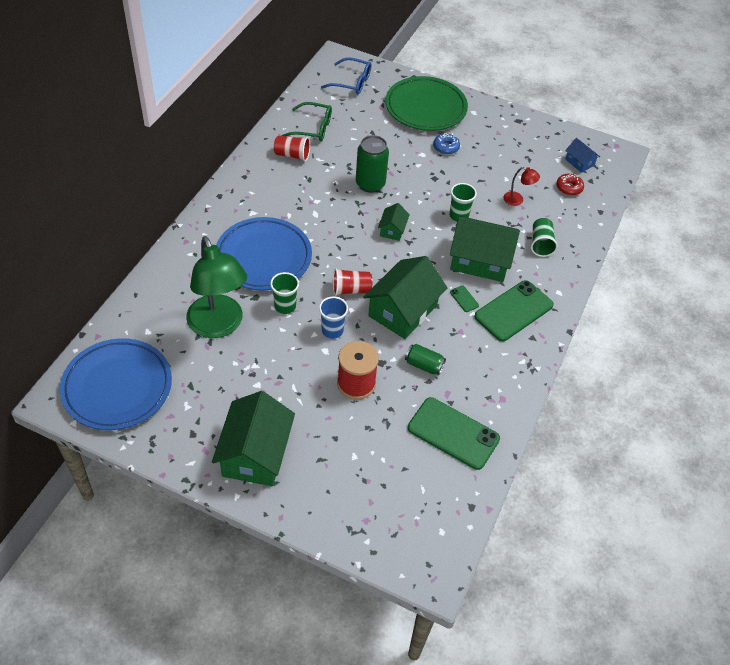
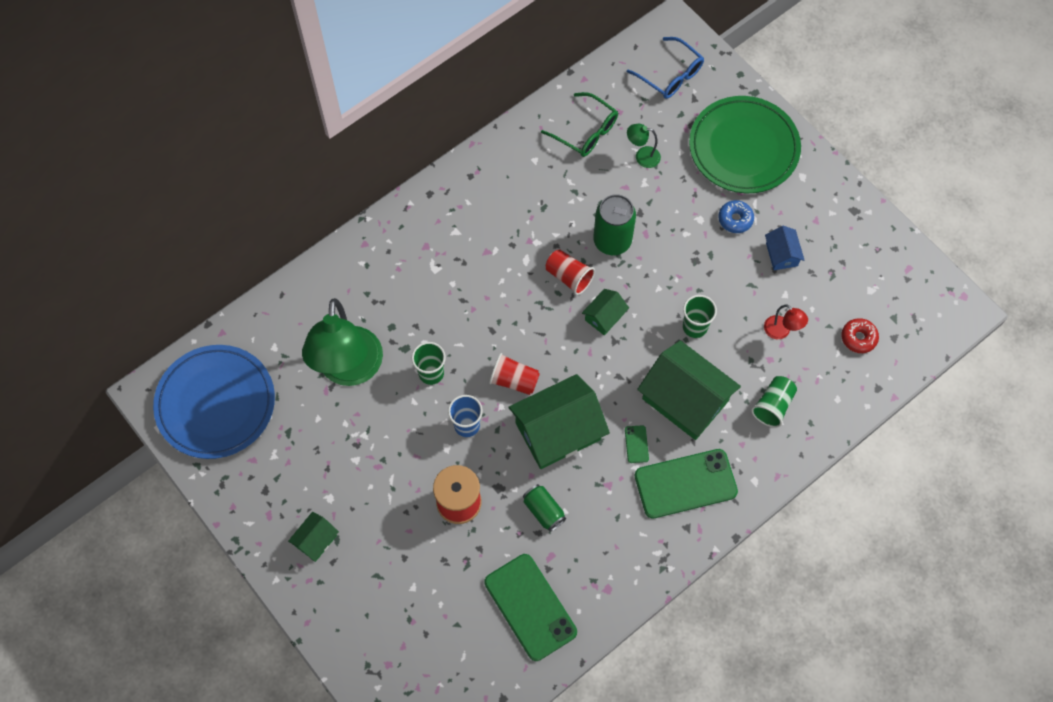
camera: 30 degrees right, 15 degrees up
(255, 453) = (315, 540): green house -> green house, size x0.48
(263, 257) = (438, 299): blue plate -> none
(292, 155) = (541, 164): red cup -> red cup (569, 277)
(361, 131) = (642, 156): none -> green lamp
(579, 162) = (896, 304): blue house -> blue house (781, 254)

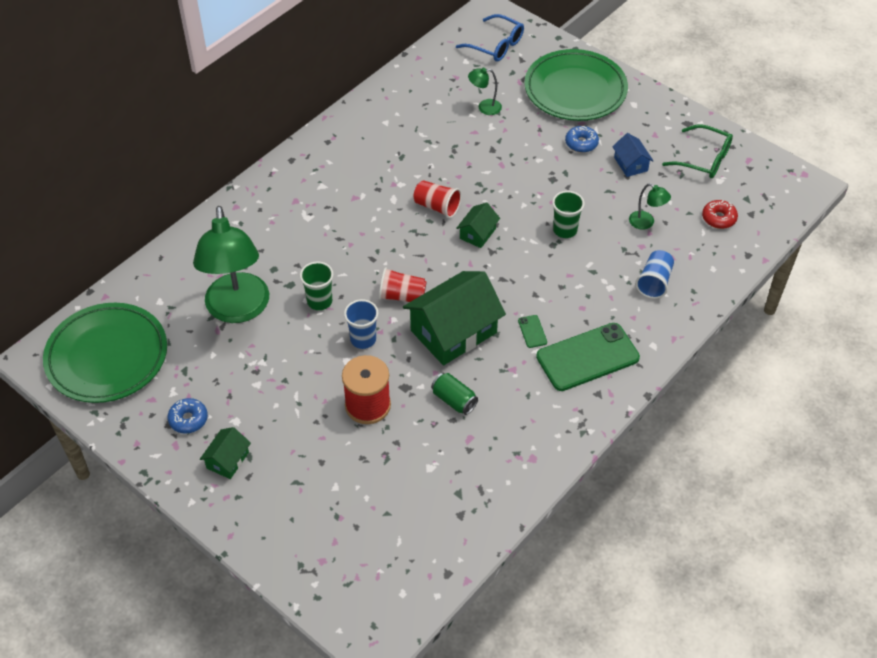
camera: 10 degrees left, 15 degrees down
(216, 404) = (107, 357): blue plate -> green plate
(285, 488) = (188, 419): none -> blue donut
(530, 607) = (458, 486): green phone -> none
(586, 132) = (428, 95): green glasses -> green glasses (704, 159)
(612, 241) = (471, 174): green can -> none
(685, 400) = (570, 289): green house -> none
(773, 406) = (654, 282): green cup -> blue cup
(781, 331) = (646, 223): red lamp -> green lamp

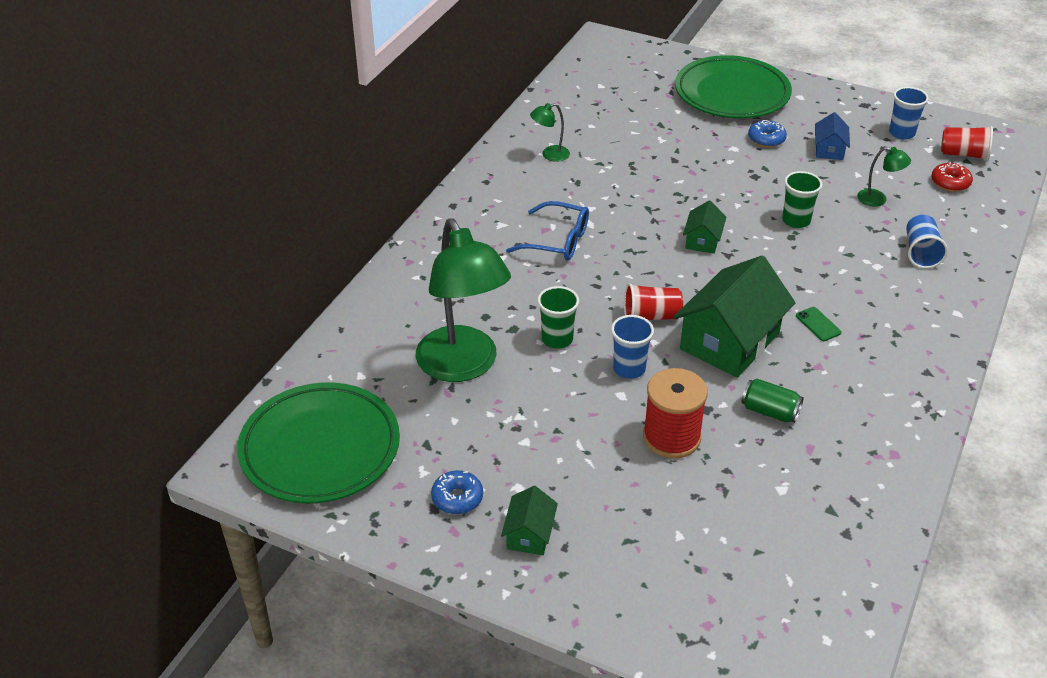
camera: 15 degrees left, 10 degrees down
(437, 207) = (643, 222): red cup -> red cup (964, 154)
(484, 107) = (644, 123): green lamp -> green lamp (550, 155)
(496, 45) = (626, 67): blue glasses -> blue glasses (557, 241)
(587, 357) = (894, 338): green phone -> none
(630, 164) = (829, 149): blue house -> blue house turned 45 degrees clockwise
(704, 159) = (901, 133): green glasses -> blue cup

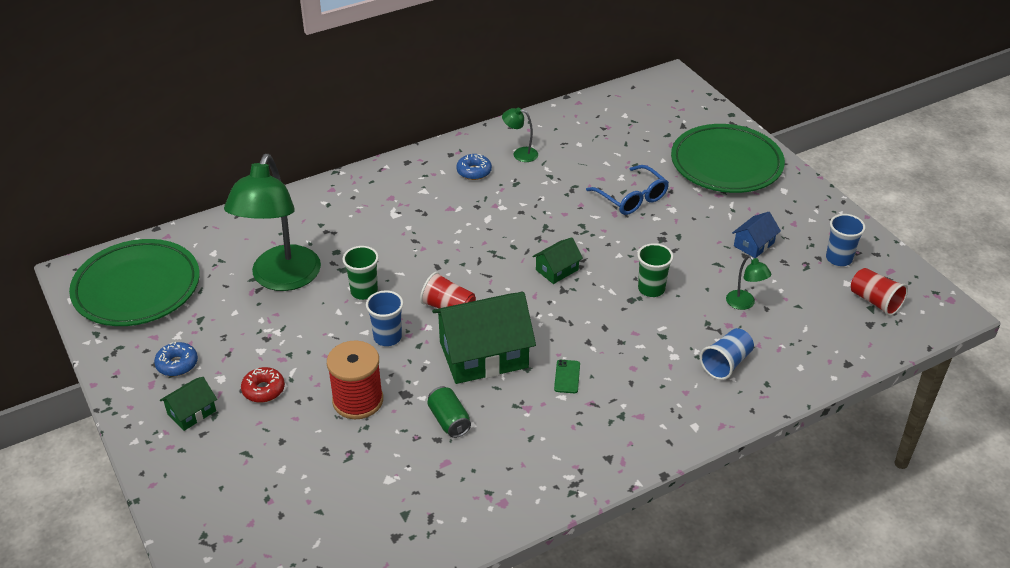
camera: 35 degrees right, 0 degrees up
(557, 241) = (448, 221): blue glasses -> blue glasses (632, 198)
(766, 139) = (709, 213): blue donut -> blue donut (474, 171)
(950, 183) = (829, 319): red donut -> red donut (263, 390)

